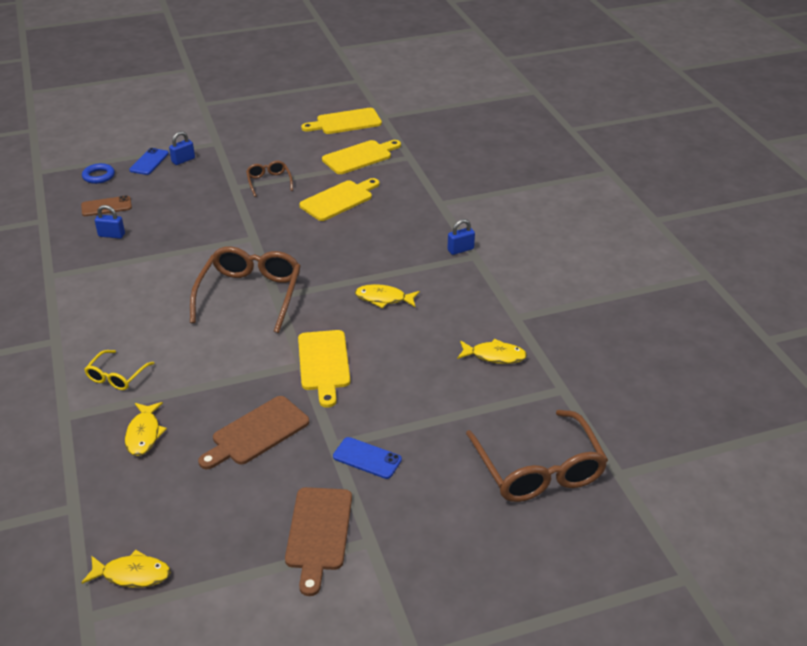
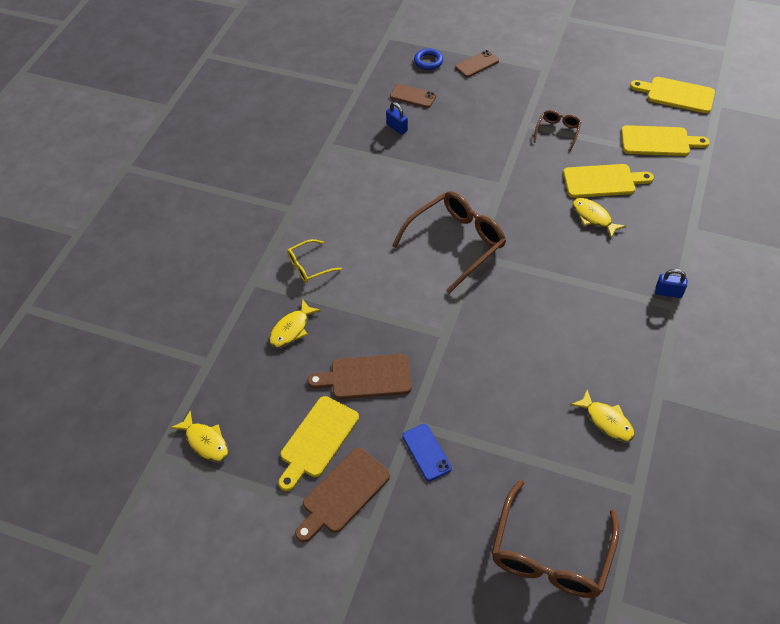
camera: 40 degrees right, 15 degrees up
(149, 162) = (477, 64): blue phone -> brown phone
(183, 160) = (504, 75): blue padlock -> none
(324, 363) = (462, 343): yellow cutting board -> yellow cutting board (317, 440)
(383, 299) = (559, 307): yellow fish -> yellow fish (593, 217)

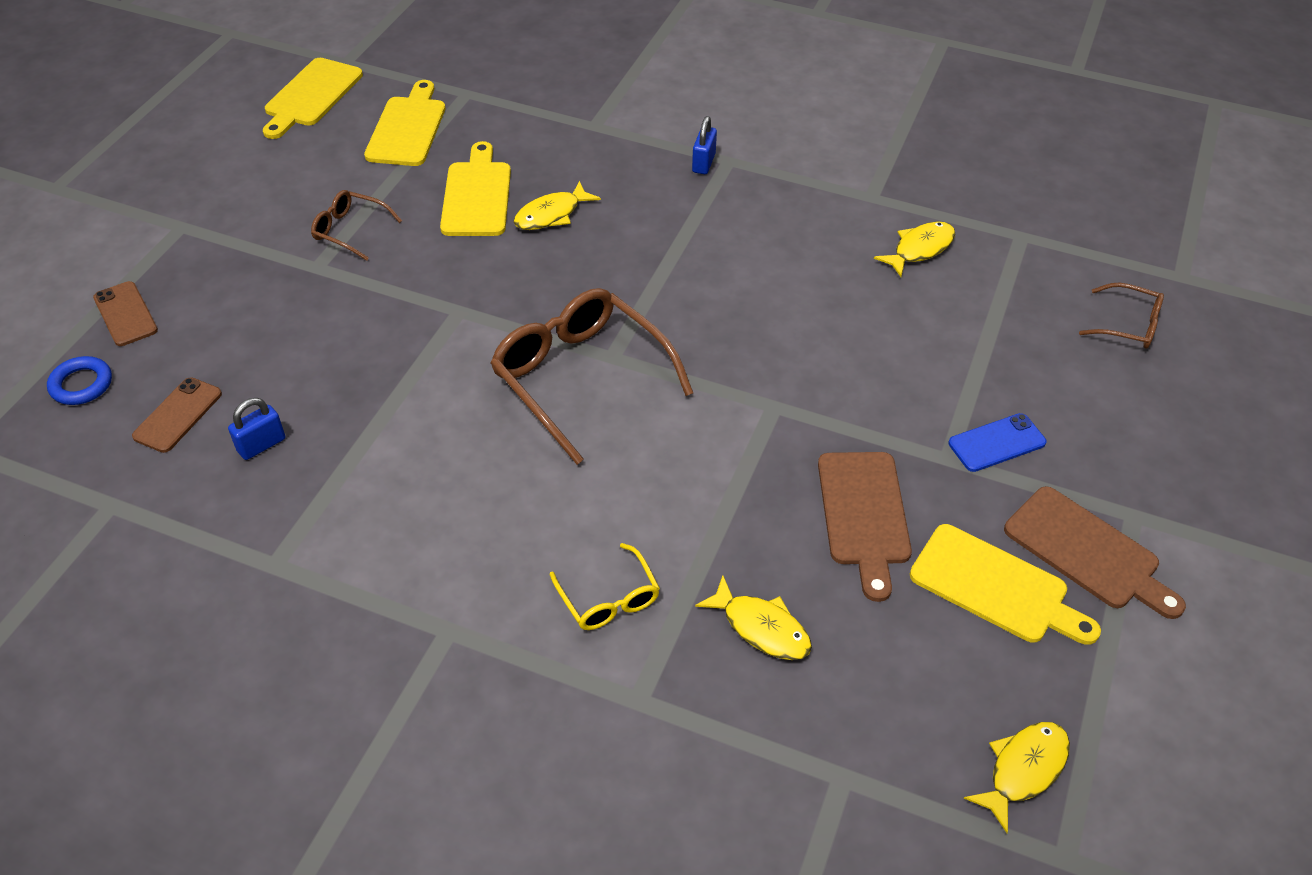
camera: 90 degrees left, 5 degrees down
(550, 554) = (1128, 325): brown glasses -> brown glasses, size x0.50

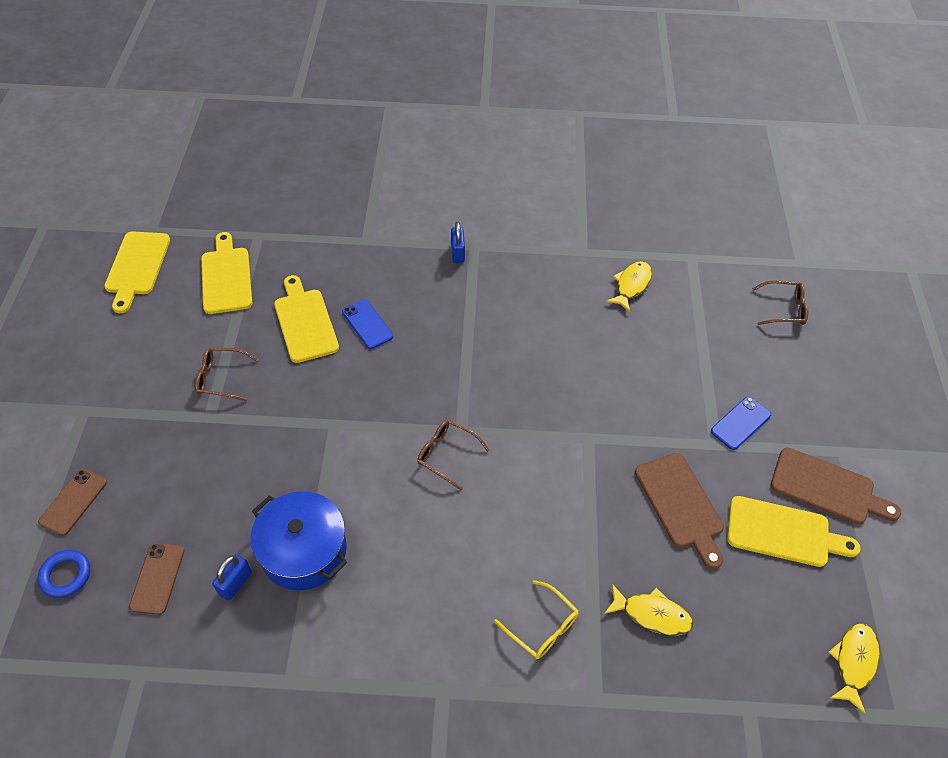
camera: 20 degrees left, 5 degrees up
(125, 314) = (73, 502): brown phone -> brown phone turned 75 degrees clockwise
(356, 433) = (303, 551): none -> blue pot
(551, 214) = (367, 324): yellow fish -> blue phone
(580, 378) = (446, 455): brown glasses -> brown glasses, size x0.50

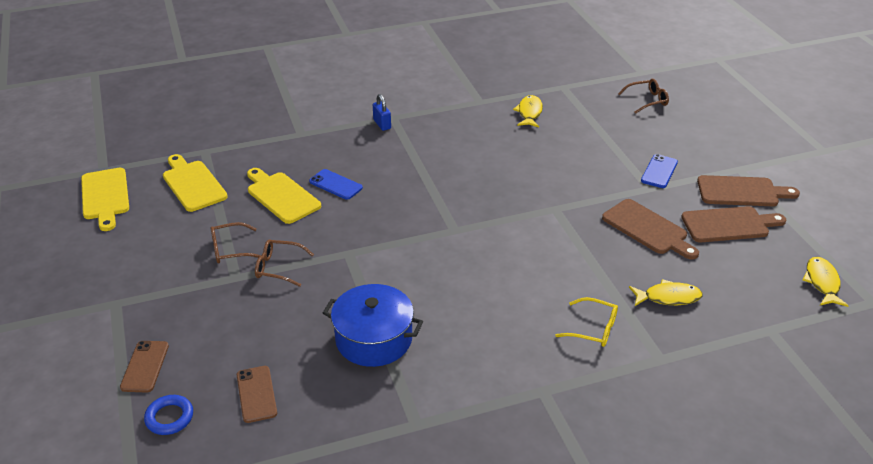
camera: 20 degrees left, 15 degrees down
(235, 583) = (328, 377): blue padlock -> none
(446, 455) = (452, 247): brown glasses -> brown glasses (278, 267)
(783, 532) = (728, 224): yellow cutting board -> brown cutting board

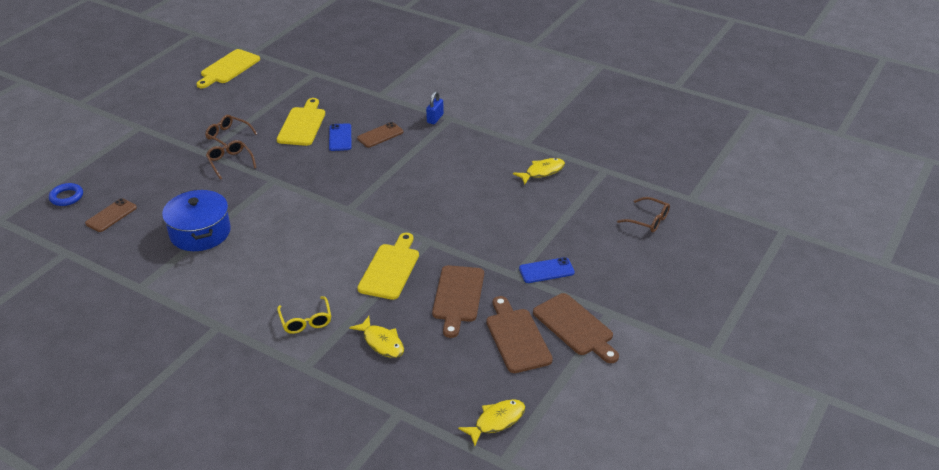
camera: 50 degrees right, 0 degrees up
(145, 366) = (98, 166): brown phone -> brown phone (380, 135)
(193, 184) = (275, 88): yellow cutting board -> yellow cutting board (390, 269)
(728, 224) = (517, 338): brown cutting board -> brown cutting board turned 150 degrees counterclockwise

